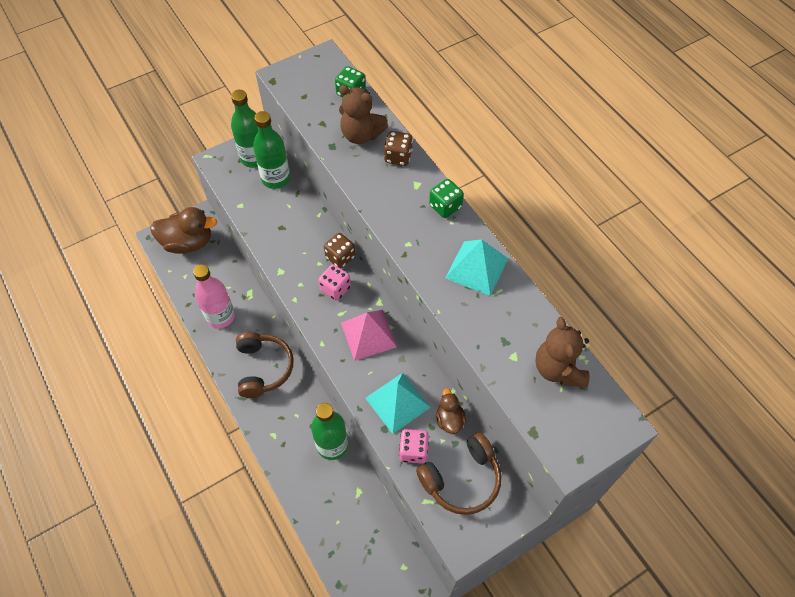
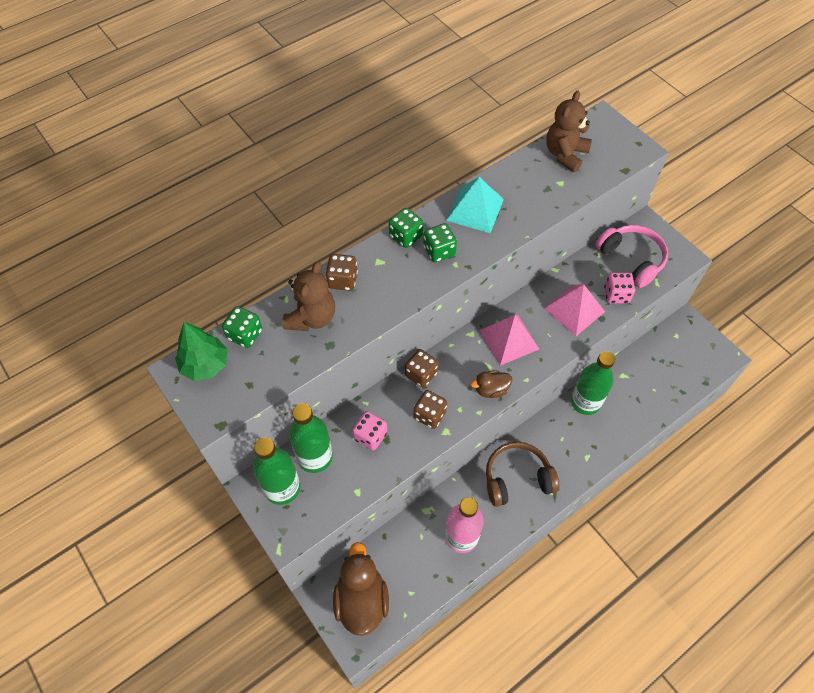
camera: 95 degrees left, 0 degrees up
(298, 260) = (429, 415): none -> brown dice
(327, 70) = (205, 364): none -> green tree
(335, 289) = (461, 374): pink dice -> pink dice (370, 436)
(397, 402) = (574, 310): turquoise pyramid -> pink pyramid
(425, 232) = (439, 251): none -> green dice
(449, 420) = (581, 270): brown duck -> brown duck (491, 389)
(462, 479) = (631, 259): brown headphones -> pink headphones
(558, 369) = (565, 154): brown teddy bear -> brown teddy bear turned 135 degrees clockwise

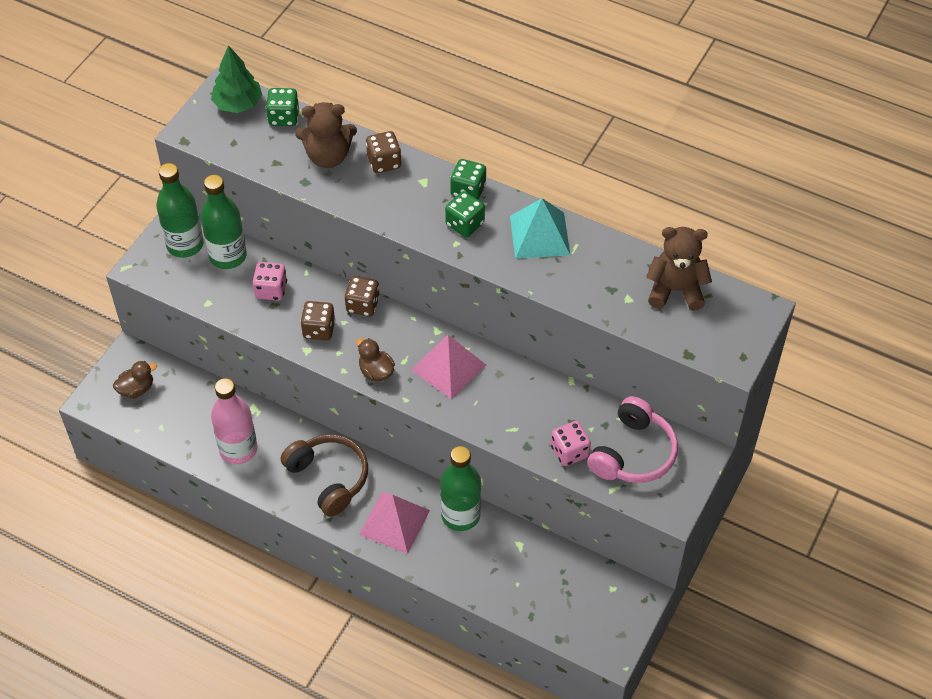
camera: 65 degrees right, 5 degrees down
(361, 600) = (136, 389): brown duck -> brown duck, size x0.52
(574, 310) = (523, 416): pink pyramid -> pink pyramid (394, 522)

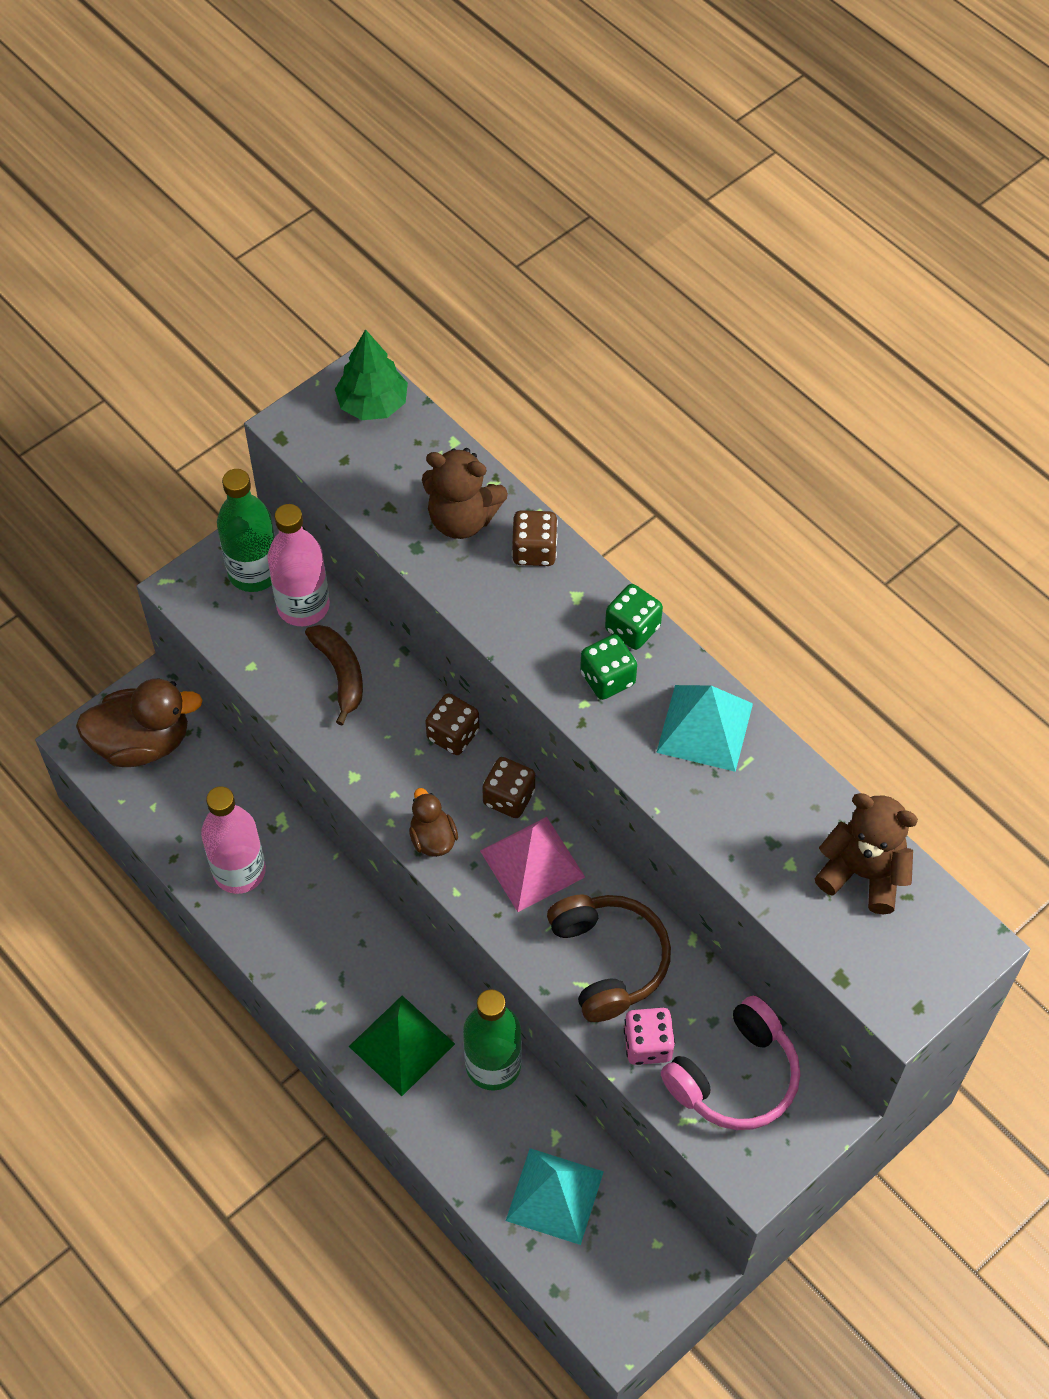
camera: 20 degrees right, 5 degrees up
(136, 389) = (142, 742): brown duck -> brown duck, size x1.91
(228, 256) = (303, 606): green bottle -> pink bottle
(271, 290) = (340, 674): pink dice -> brown banana
(284, 117) = (426, 442): green dice -> none
(319, 329) = (381, 752): brown dice -> brown dice (509, 797)
(328, 478) = (340, 952): brown headphones -> brown headphones (608, 961)
(394, 522) = (401, 1045): pink pyramid -> green pyramid
(534, 581) = (555, 1196): none -> turquoise pyramid

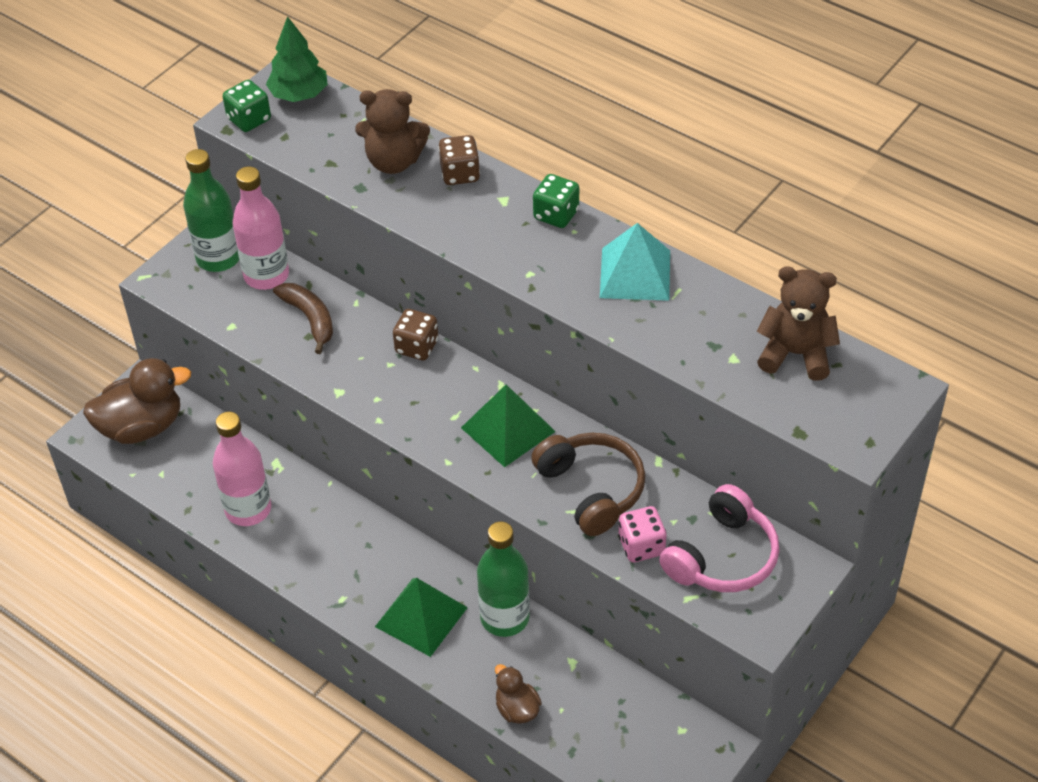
camera: 10 degrees left, 10 degrees down
(432, 838) = (418, 425): brown duck -> brown duck (517, 709)
(509, 797) = (475, 384): brown dice -> none
(532, 863) = (508, 429): pink pyramid -> green pyramid
(555, 1196) = (583, 709): turquoise pyramid -> none
(607, 678) = (544, 253): green dice -> green dice (249, 119)

